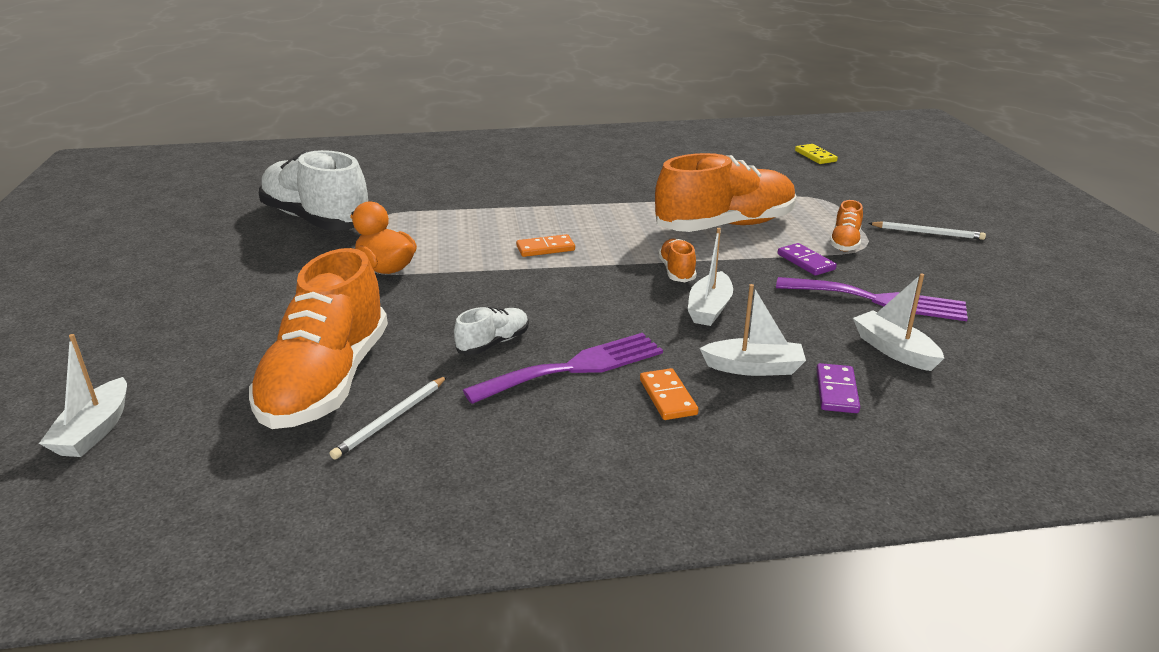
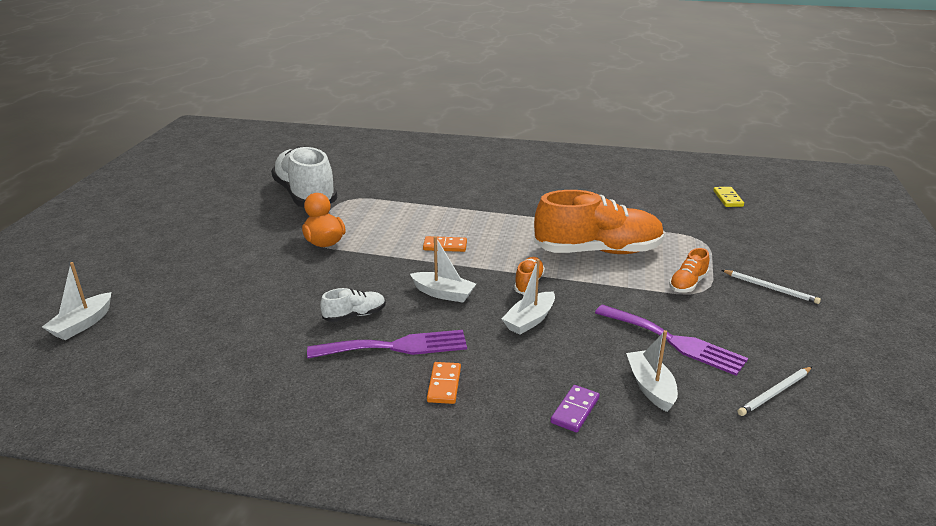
camera: 20 degrees right, 0 degrees up
(327, 382) = (231, 321): orange shoe -> none
(391, 419) = (251, 357): white pencil -> white pencil (775, 393)
(754, 368) = (526, 376): white boat -> white boat (443, 293)
(806, 262) = (640, 295): purple domino -> none

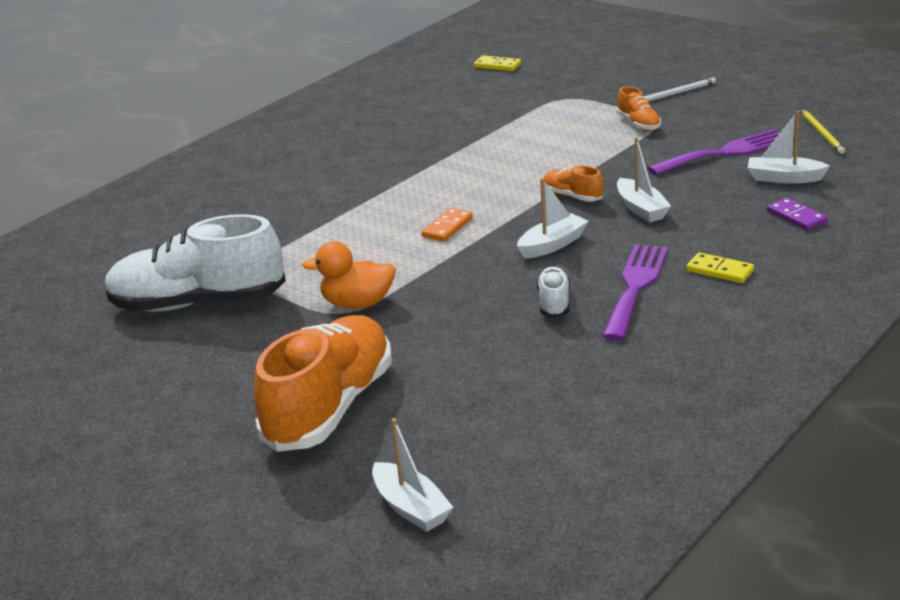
camera: 60 degrees left, 0 degrees up
(444, 385) = (720, 271): orange domino -> yellow domino
(598, 251) = (540, 149): orange shoe -> orange shoe (330, 407)
(775, 393) = (822, 133): white pencil -> yellow pencil

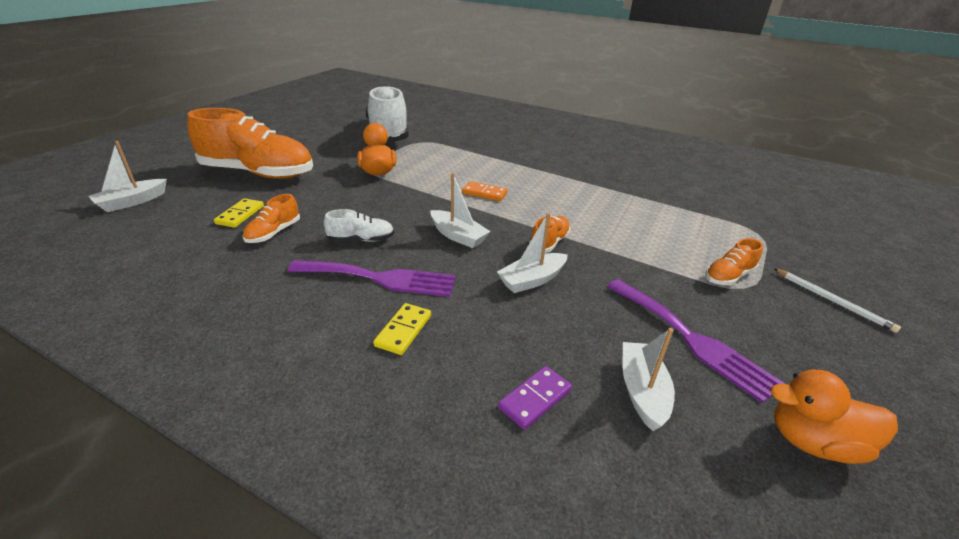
camera: 75 degrees right, 5 degrees up
(497, 66) = (799, 198): yellow domino -> yellow domino (240, 215)
(529, 364) = (273, 233): none -> orange shoe
(822, 133) = (813, 442): yellow pencil -> orange duck

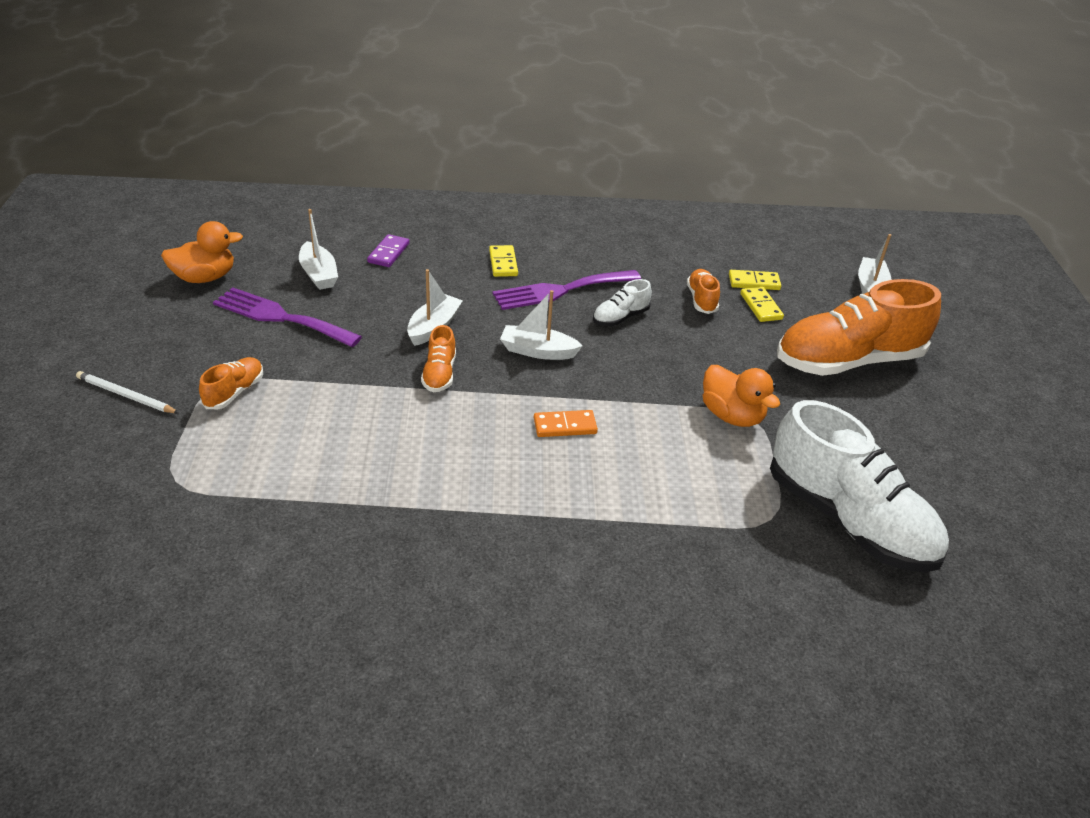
camera: 150 degrees right, 5 degrees up
(204, 232) = (754, 282): none -> yellow domino

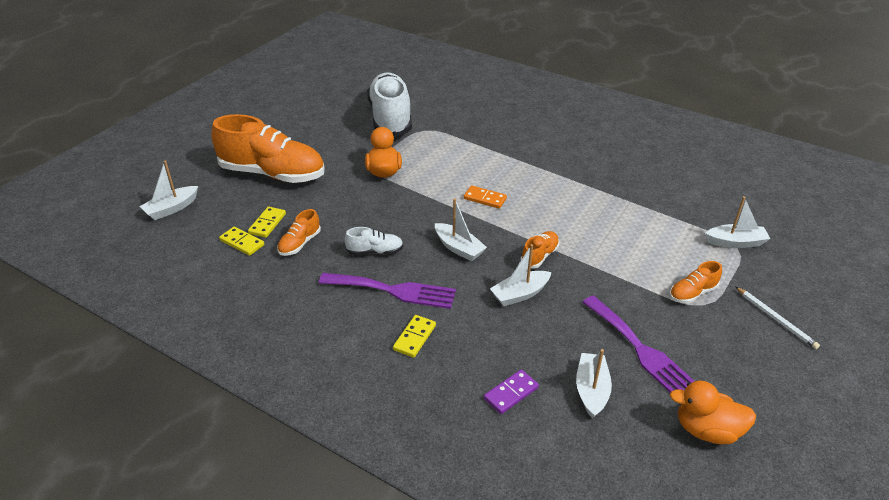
camera: 145 degrees left, 0 degrees up
(178, 488) = (735, 242): none -> white boat

